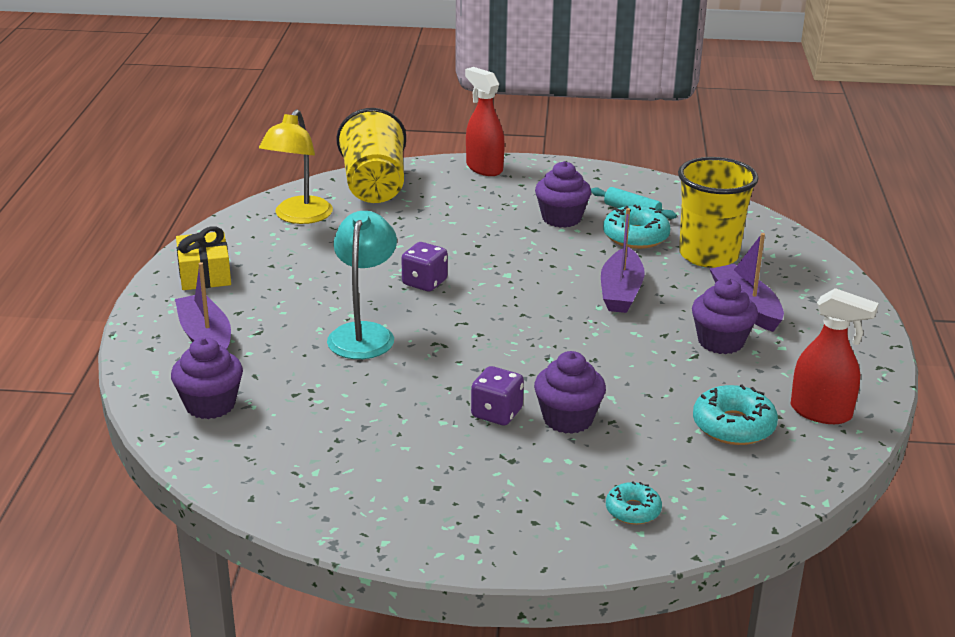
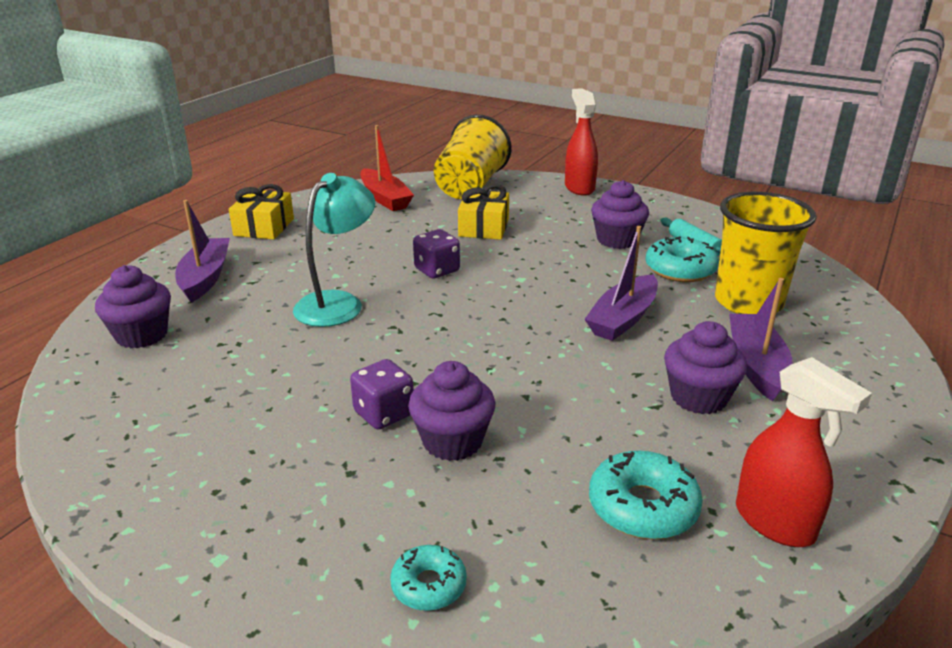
camera: 25 degrees right, 0 degrees up
(299, 217) = (385, 198): yellow lamp -> red boat
(429, 230) = (483, 227): none -> yellow gift

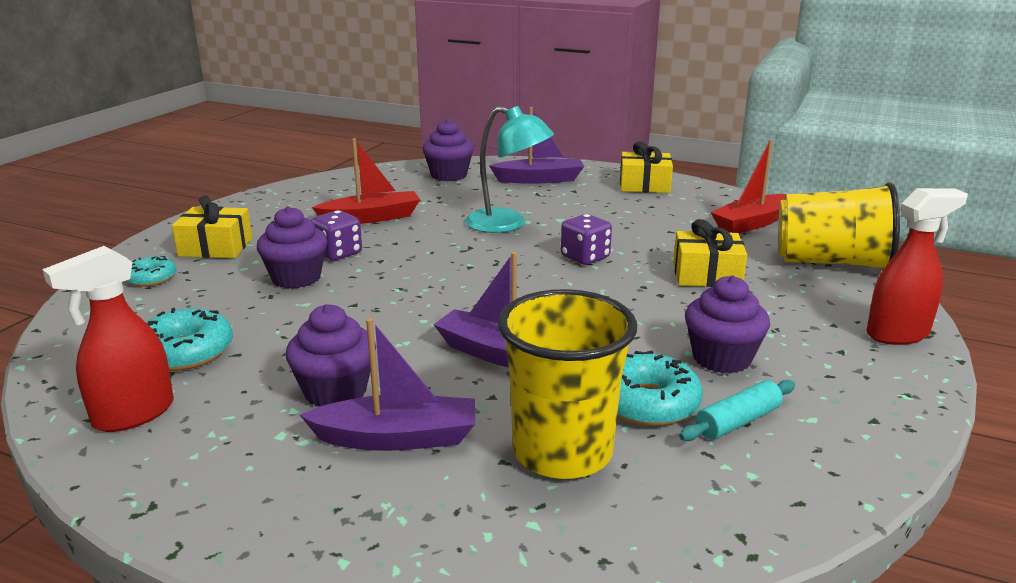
camera: 85 degrees right, 5 degrees down
(272, 393) = (371, 218): none -> red boat
(326, 532) = (215, 247): none -> yellow gift

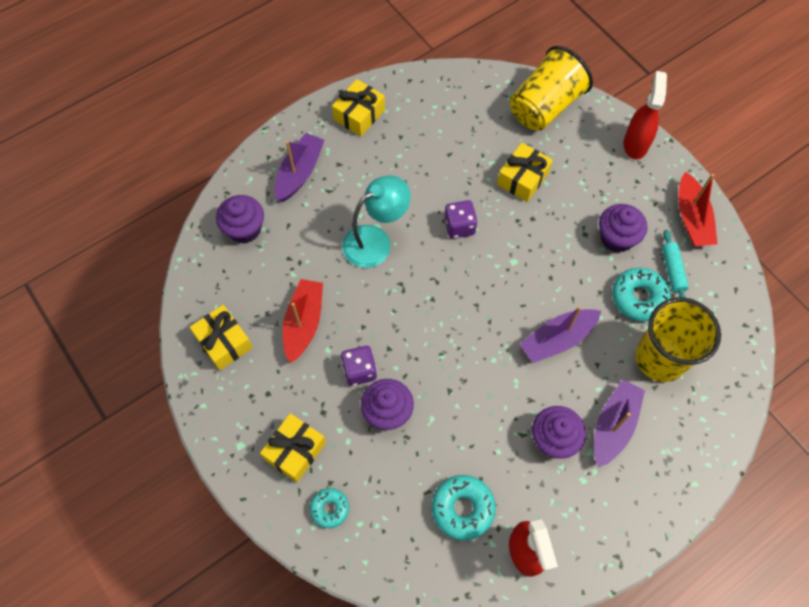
camera: 60 degrees left, 40 degrees up
(318, 195) = (224, 342): none -> yellow gift
(751, 223) = (466, 102): red boat -> red boat (691, 218)

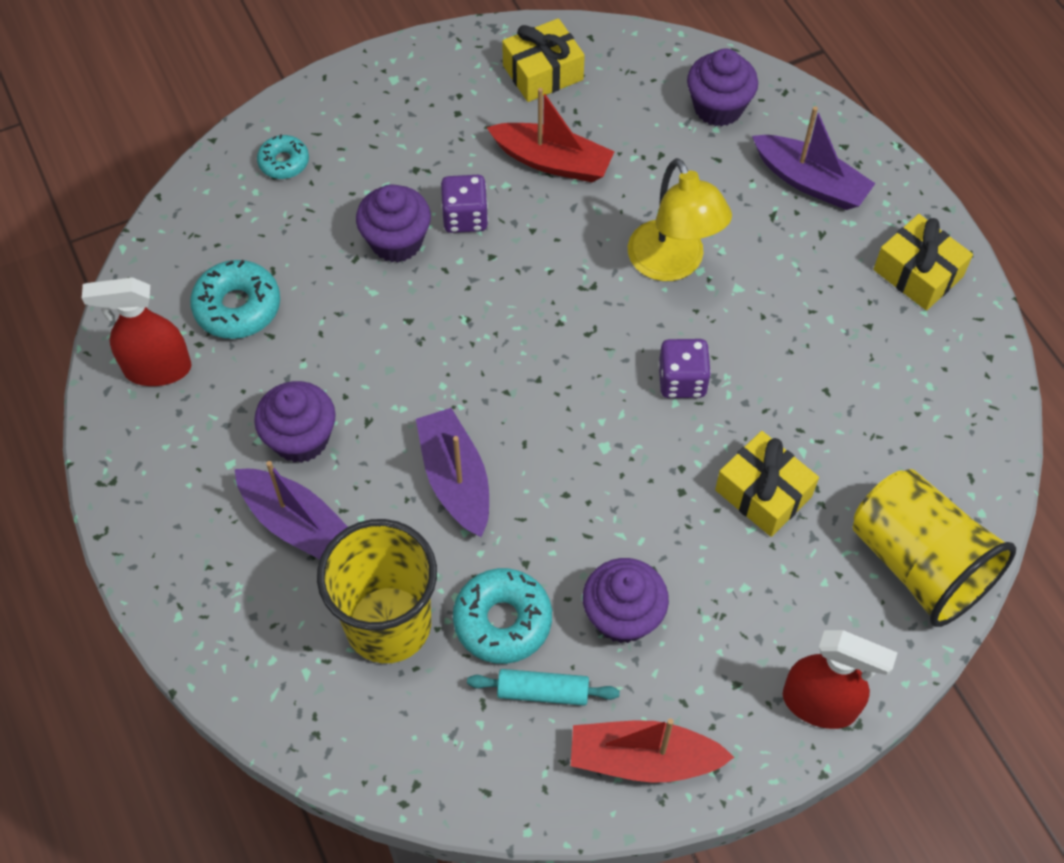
camera: 100 degrees right, 5 degrees down
(295, 451) = (370, 134): yellow gift -> none
(376, 241) = (672, 264): turquoise lamp -> yellow lamp

